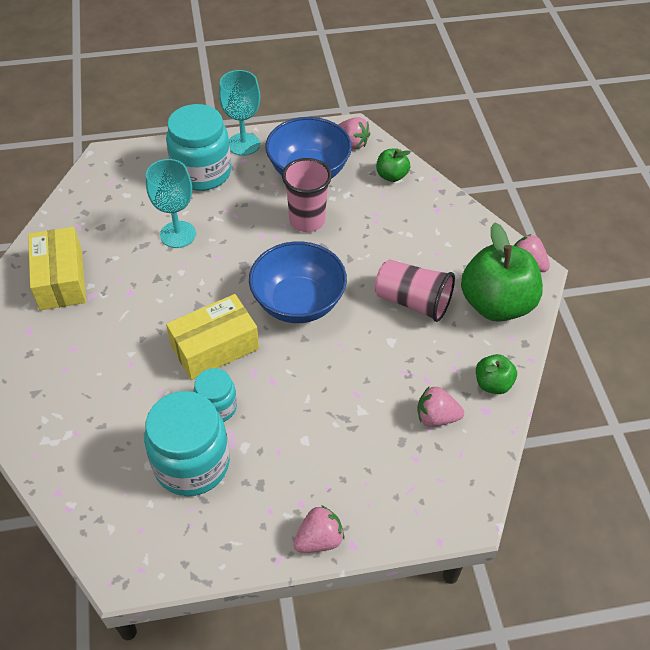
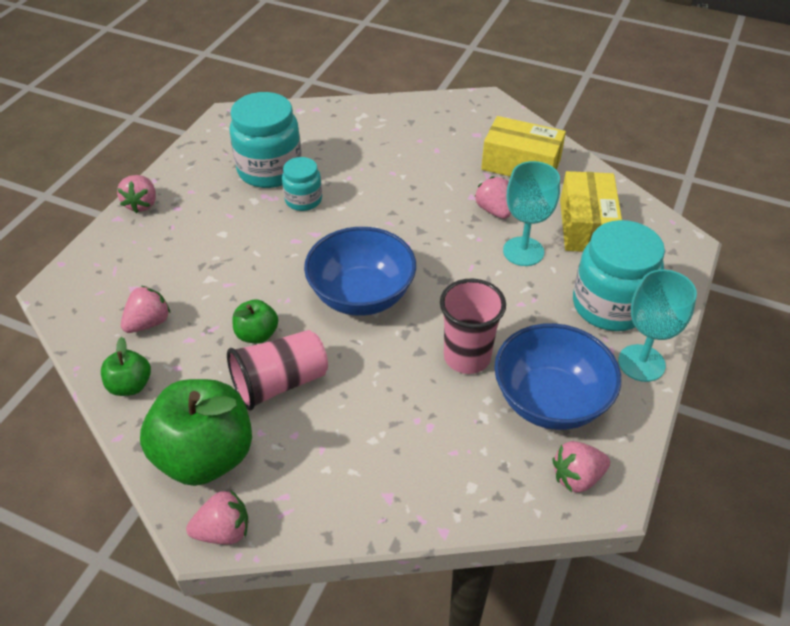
camera: 125 degrees right, 5 degrees down
(139, 271) = (494, 210): none -> pink strawberry
(215, 347) = (363, 222): yellow box -> yellow box (586, 226)
(391, 176) = (483, 484): green apple -> green apple (257, 334)

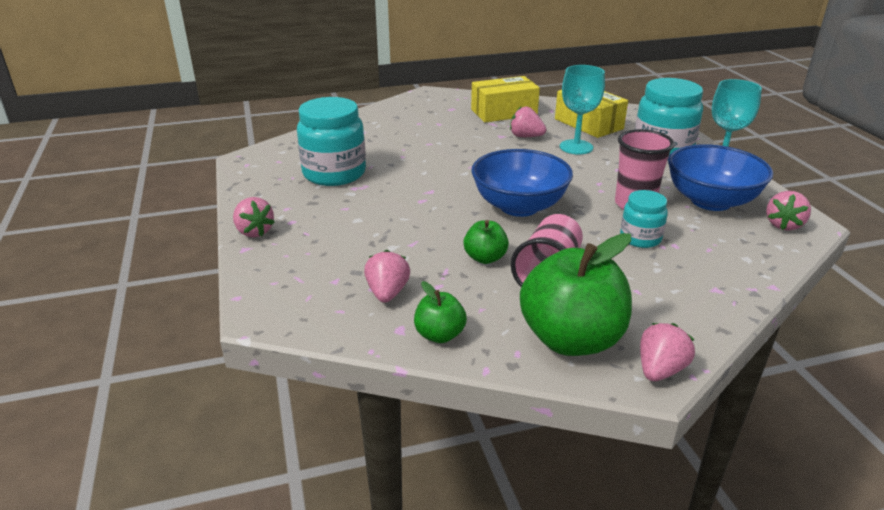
camera: 40 degrees left, 15 degrees down
(303, 200) = (390, 178): turquoise jar -> turquoise jar (640, 238)

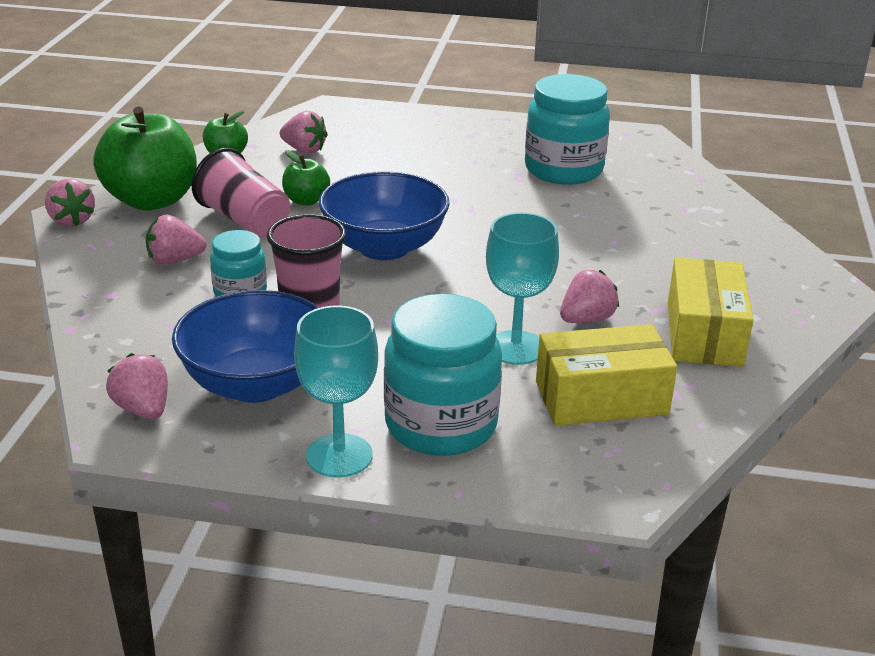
camera: 115 degrees right, 0 degrees up
(254, 232) = (465, 119): pink strawberry -> pink strawberry (174, 260)

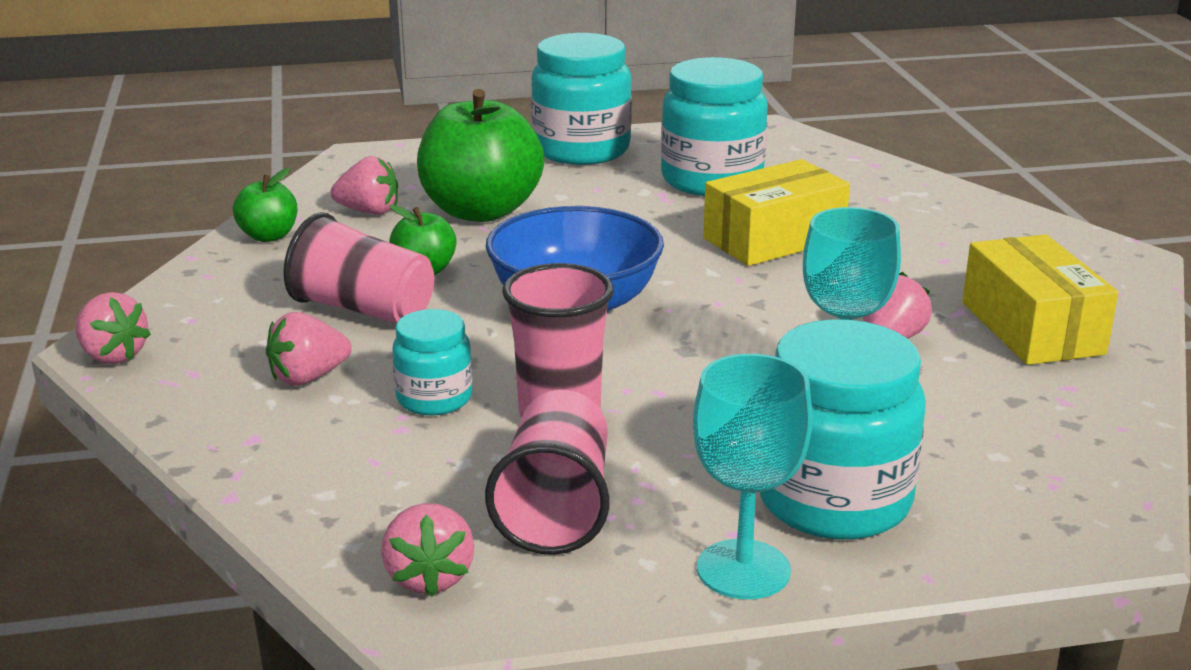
camera: 20 degrees left, 5 degrees down
(143, 409) = (429, 577): pink strawberry -> pink strawberry turned 135 degrees counterclockwise
(152, 200) = (210, 308): green apple -> green apple (481, 211)
(256, 384) = (556, 507): blue bowl -> pink cup
(488, 129) = (581, 150): none -> turquoise jar
(601, 398) = (988, 424): yellow box -> yellow box (774, 239)

